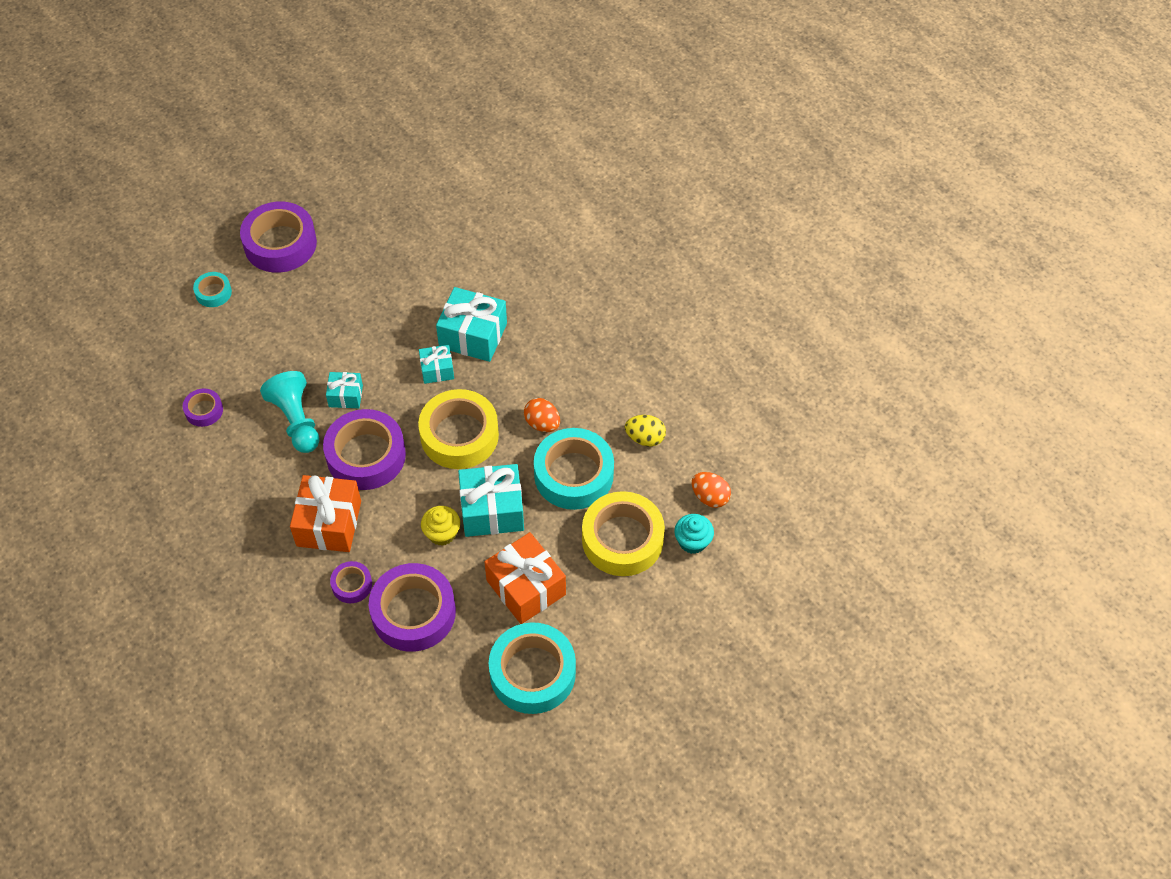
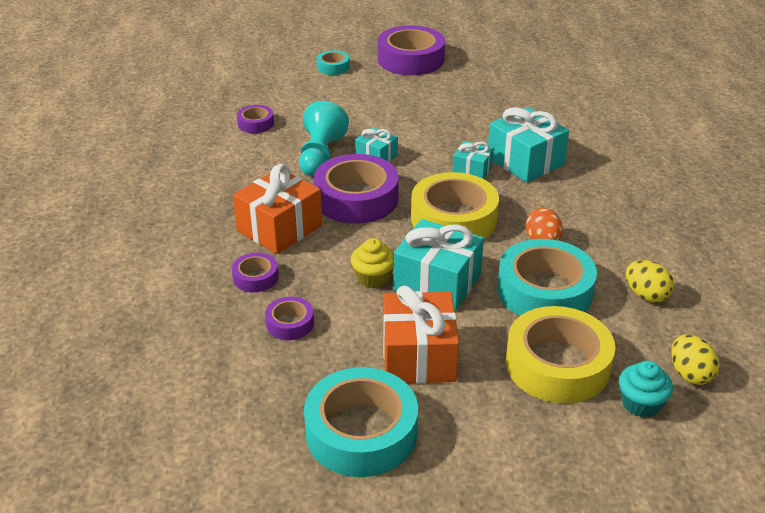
camera: 35 degrees right, 20 degrees down
(413, 612) = (290, 323): purple tape -> purple tape, size x0.49
(709, 497) = (690, 374): orange egg -> yellow egg

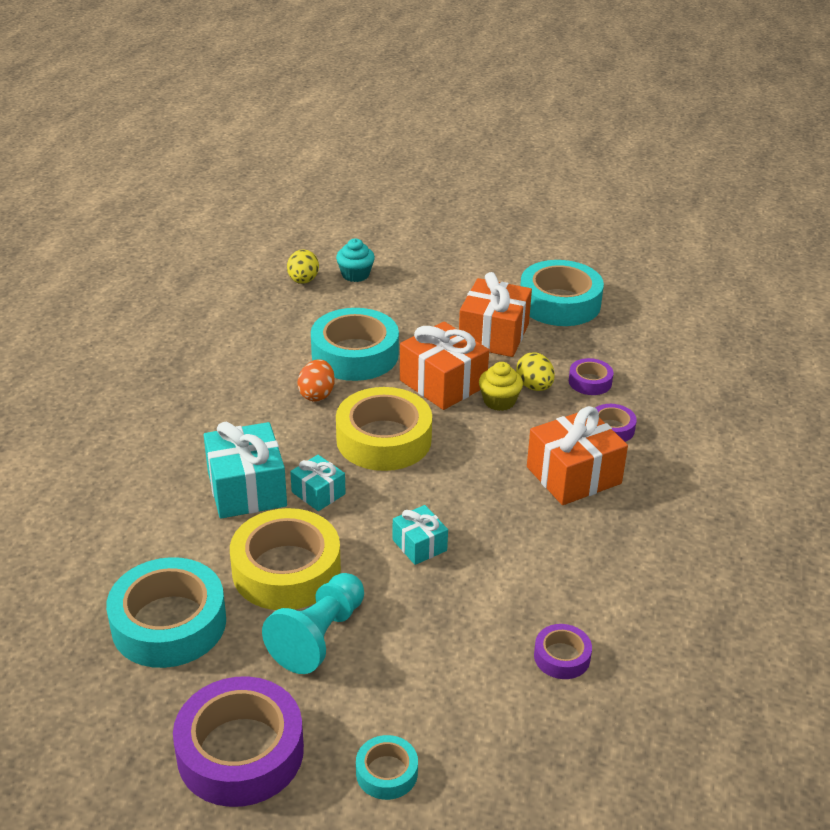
camera: 160 degrees left, 0 degrees up
(320, 156) = (490, 566): turquoise pawn -> turquoise pawn (319, 636)
(356, 198) = (474, 490): purple tape -> none
(437, 282) = (443, 383): turquoise gift -> orange gift
(497, 91) = (169, 623): none -> turquoise tape
(557, 365) = (392, 306): yellow tape -> yellow tape (286, 570)
(646, 295) = (274, 332): yellow egg -> yellow egg (534, 386)

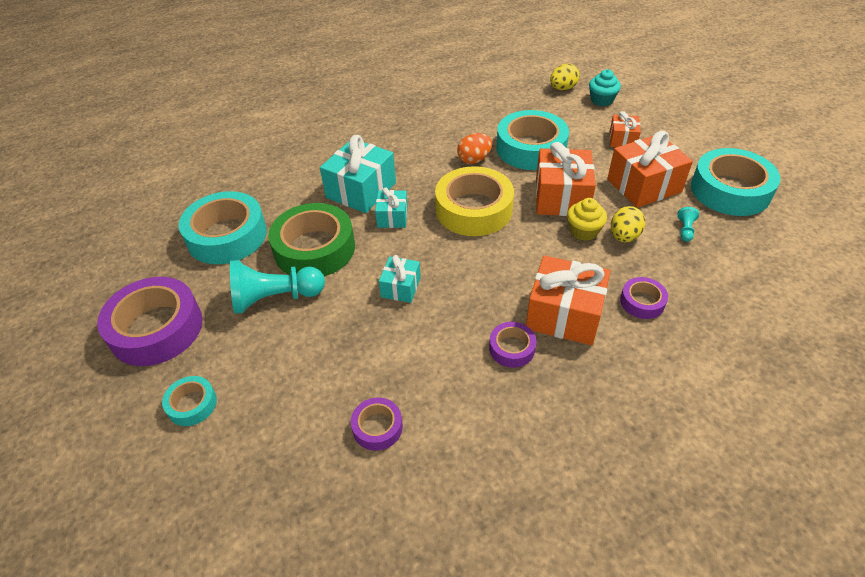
camera: 50 degrees right, 10 degrees up
(286, 570) = (314, 249): yellow tape -> green tape
(423, 303) = (622, 139): none -> orange gift
(569, 354) = (685, 230): none -> turquoise pawn
(590, 382) = (673, 258): purple tape -> purple tape (512, 348)

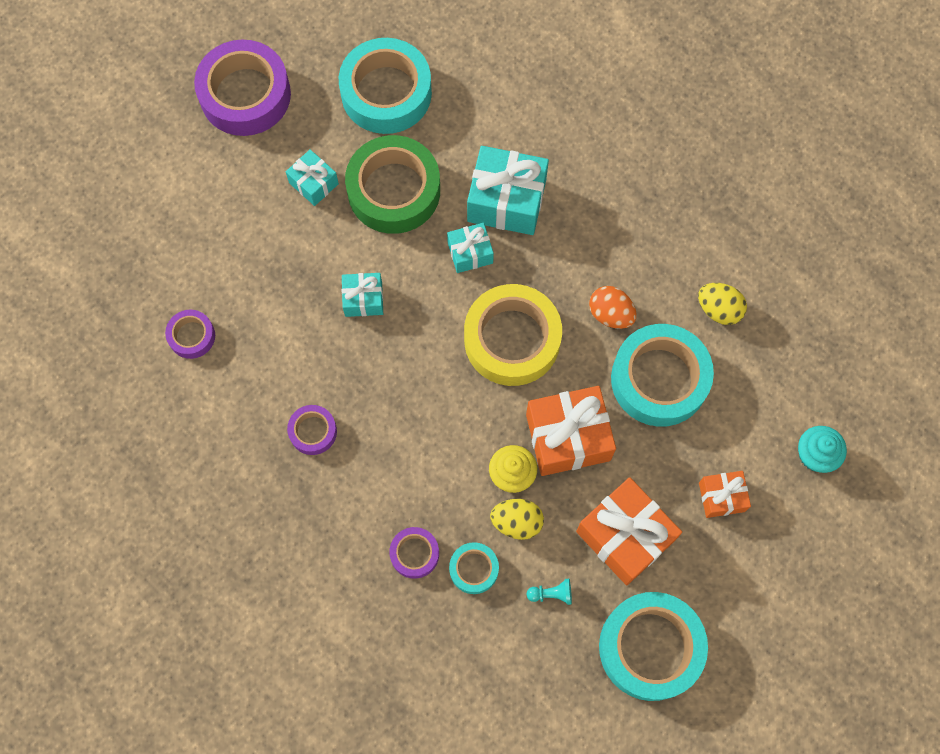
camera: 70 degrees right, 25 degrees up
(192, 404) = (174, 171): turquoise tape -> turquoise tape (474, 569)
(275, 298) = (313, 183): turquoise pawn -> turquoise gift
(562, 88) = (827, 393): yellow egg -> yellow egg (718, 309)
(564, 314) = (373, 475): orange gift -> none

